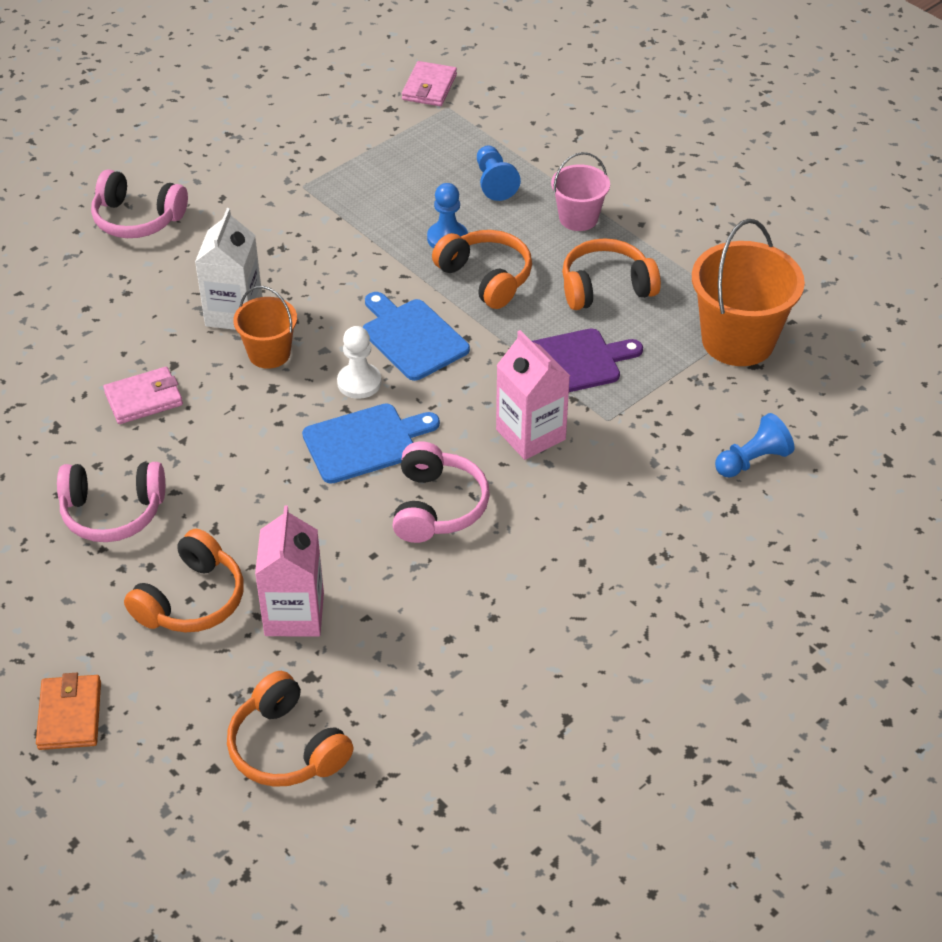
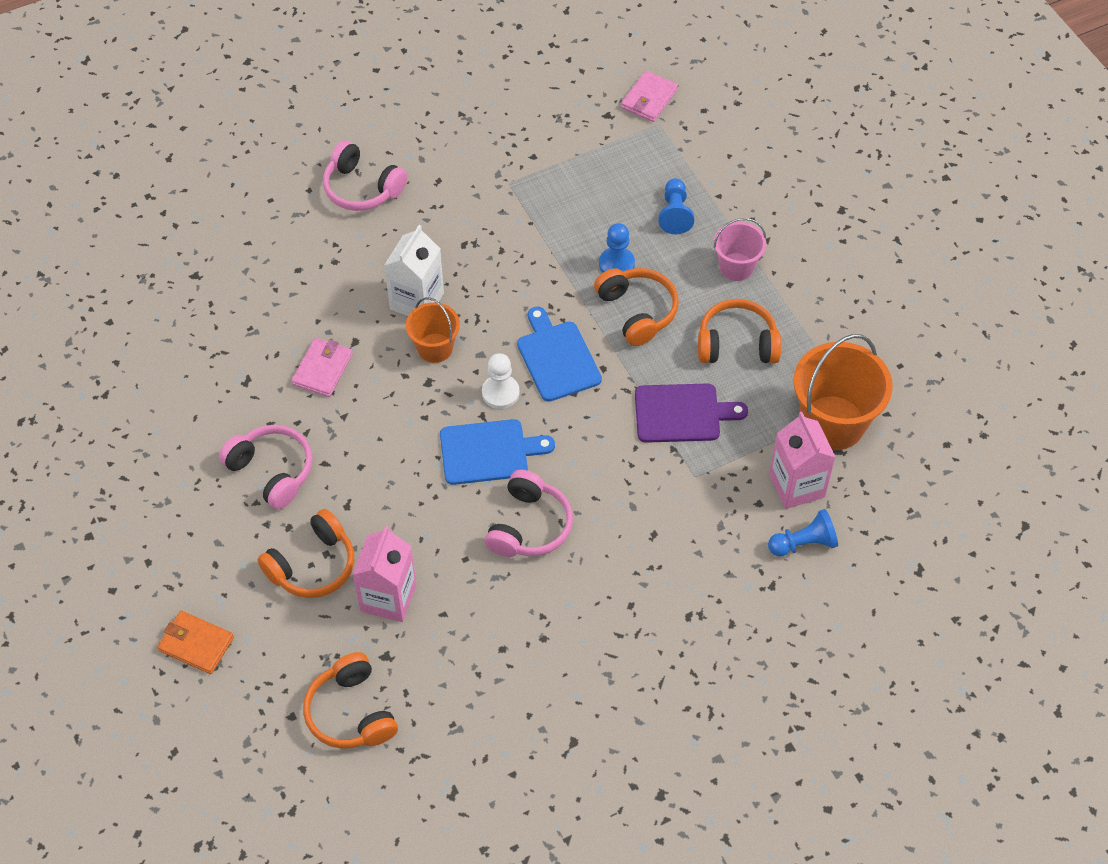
camera: 15 degrees right, 10 degrees up
(70, 715) = (196, 644): orange wallet -> orange wallet turned 75 degrees counterclockwise
(113, 512) = (272, 471): pink headphones -> pink headphones turned 150 degrees counterclockwise
(144, 399) = (322, 369): pink wallet -> pink wallet turned 60 degrees counterclockwise
(530, 434) = (626, 475): pink carton -> pink carton (796, 485)

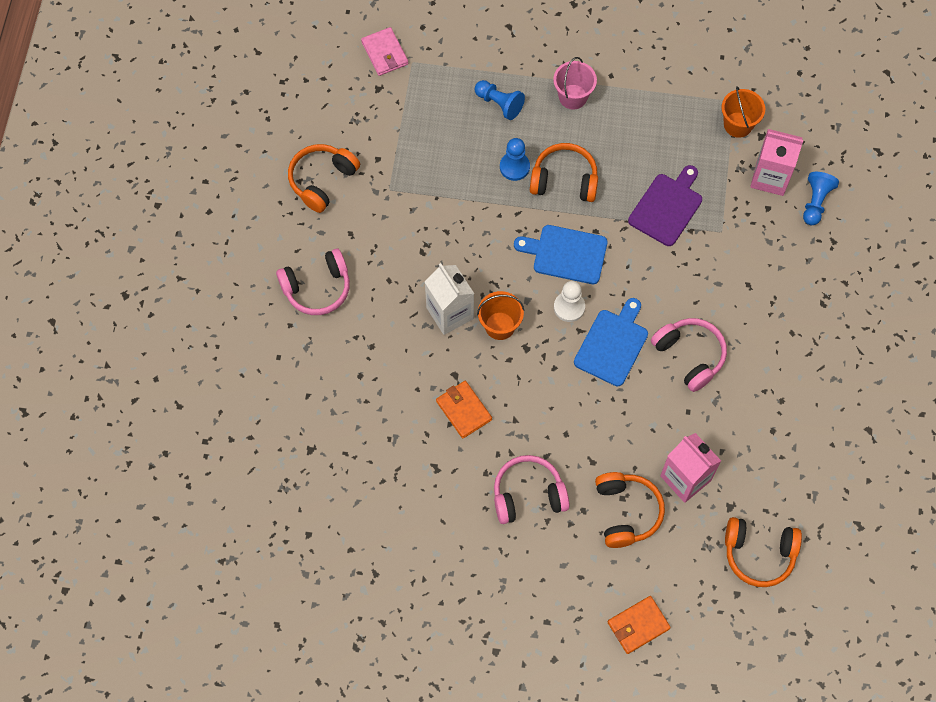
camera: 55 degrees left, 10 degrees up
(322, 369) = (463, 410): pink wallet -> orange wallet
(737, 343) = (635, 138): orange headphones -> orange headphones (322, 180)
(833, 423) = (738, 125): orange bucket -> orange bucket, size x0.57

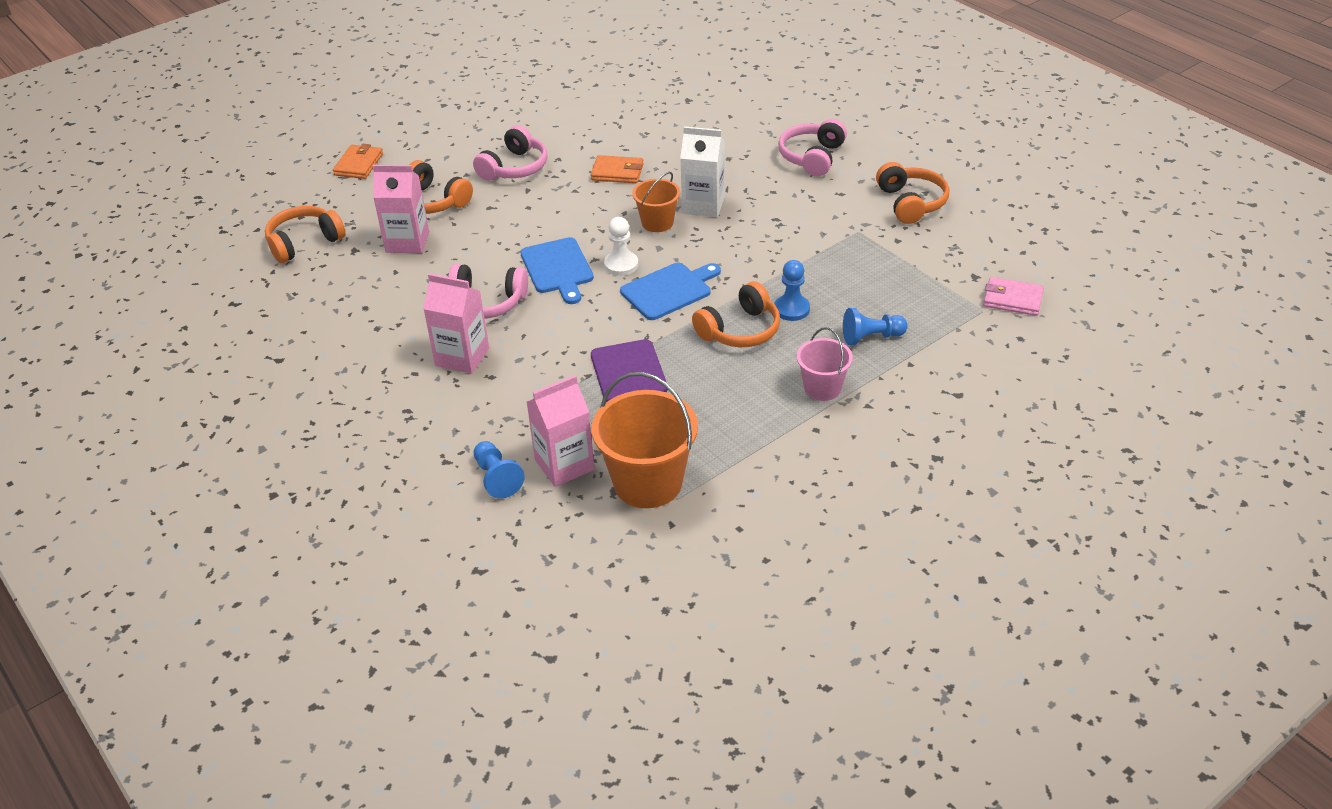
camera: 135 degrees right, 25 degrees down
(738, 125) = (647, 483): orange bucket -> orange bucket, size x1.75
(750, 319) = (462, 357): none -> pink carton

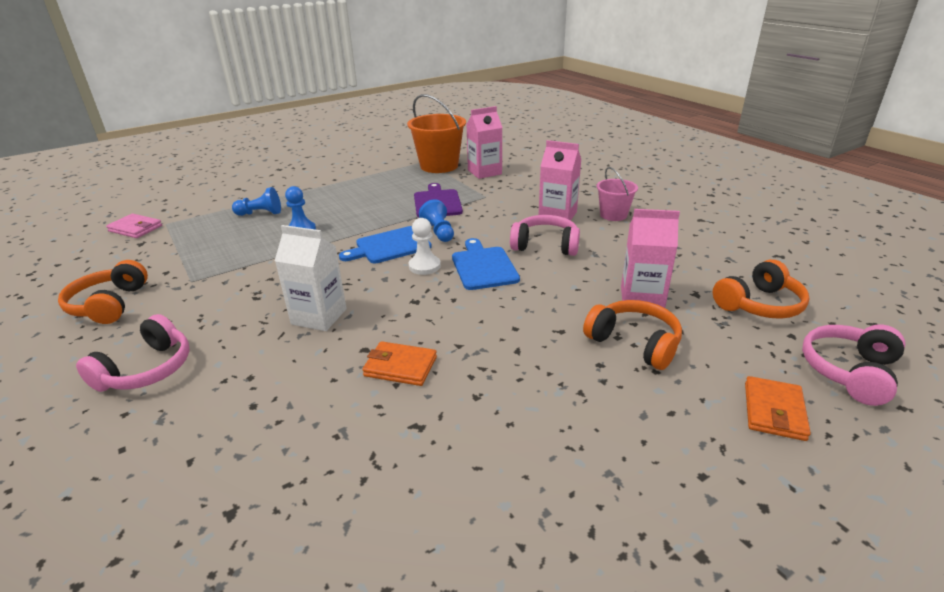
camera: 175 degrees left, 10 degrees down
(497, 478) = (523, 169): blue pawn -> blue pawn (439, 232)
(514, 167) = (537, 385): pink headphones -> pink headphones (849, 372)
(657, 222) = (376, 301): orange bucket -> none
(740, 330) = (348, 221): orange headphones -> none
(822, 388) = (316, 193): pink bucket -> pink bucket (613, 215)

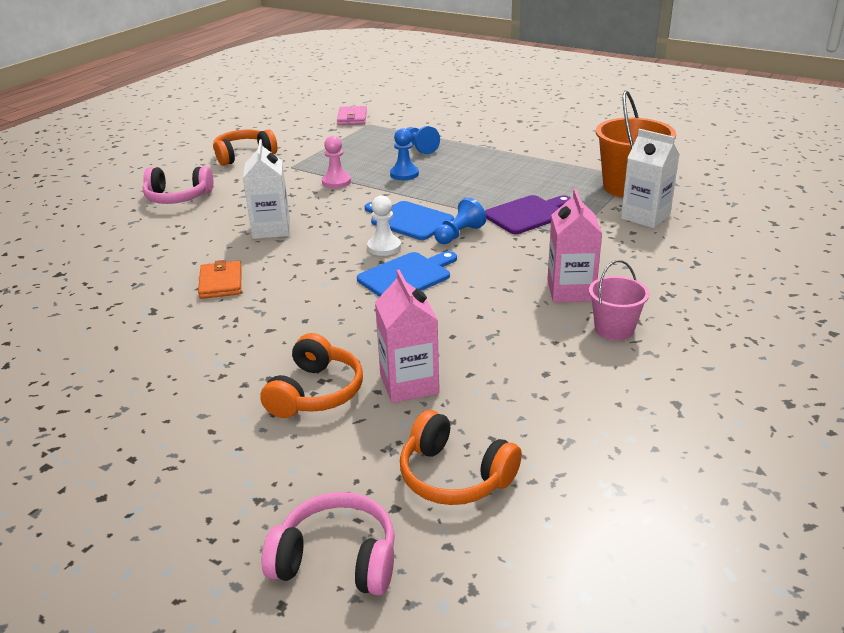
camera: 65 degrees right, 0 degrees up
(267, 263) = (336, 182): none -> pink pawn
(484, 172) = (645, 217): pink carton -> white carton
(545, 245) = (484, 300): pink headphones -> none
(774, 411) = (237, 498): orange wallet -> none

